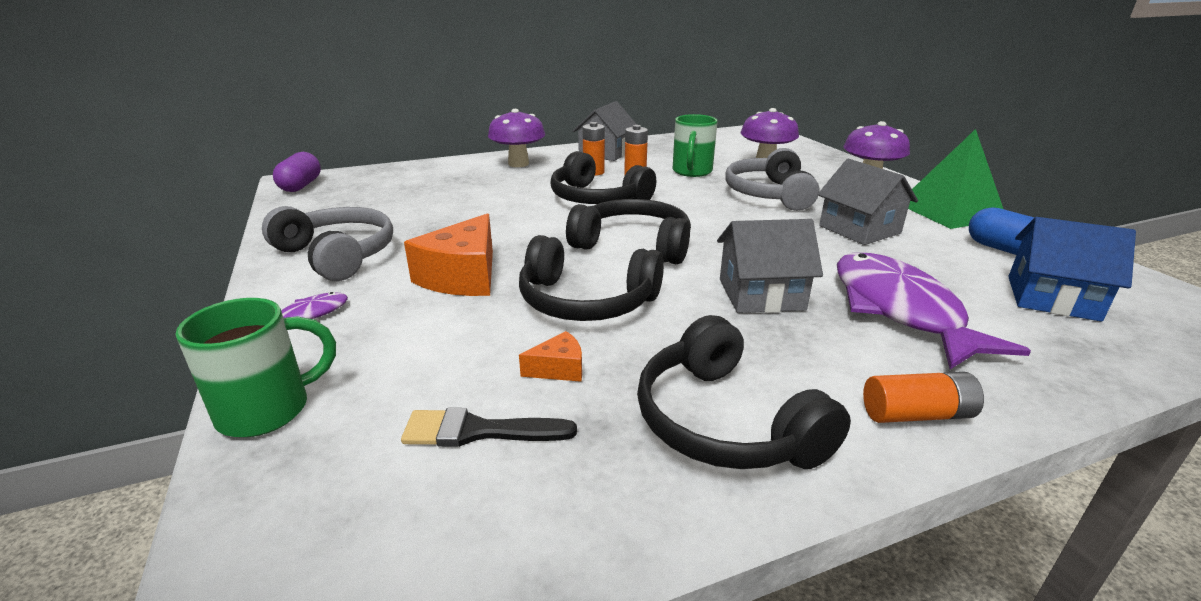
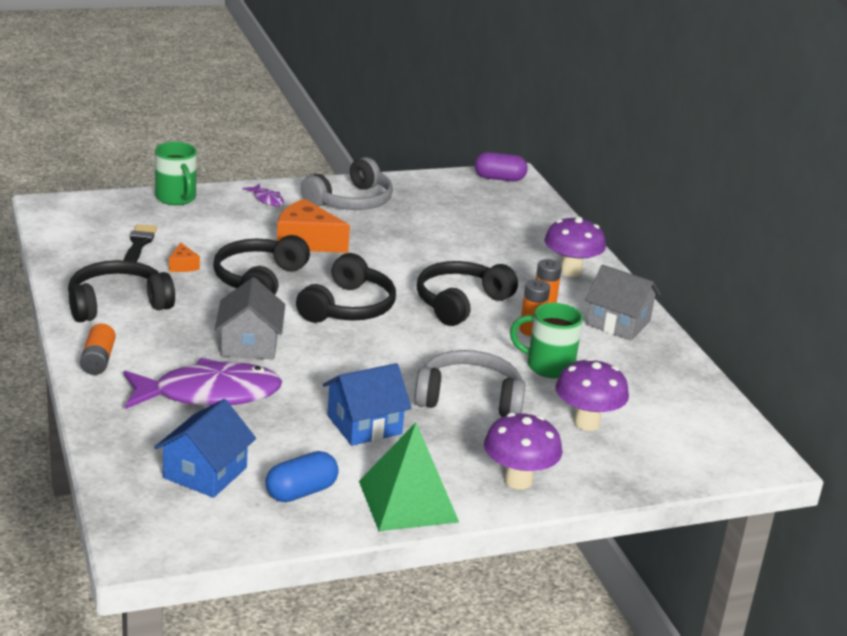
camera: 90 degrees right, 0 degrees up
(859, 229) = (364, 425): grey house -> blue house

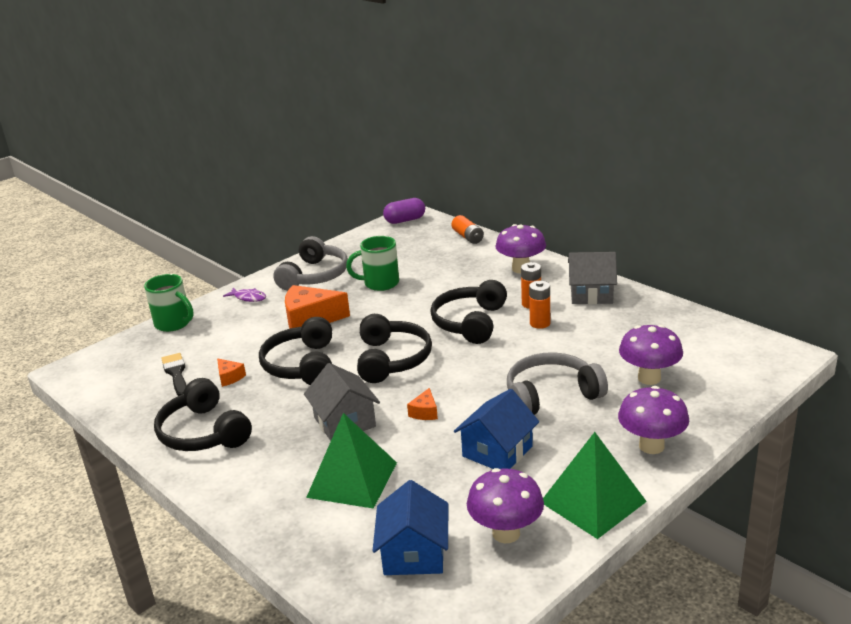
camera: 20 degrees left, 0 degrees up
(98, 360) = (230, 490): orange battery -> orange battery (468, 237)
(117, 304) = (203, 432): black headphones -> black headphones turned 75 degrees counterclockwise
(209, 394) = (352, 479): purple fish -> green pyramid
(301, 492) = (506, 533): blue capsule -> purple mushroom
(331, 365) = (425, 412): none -> orange cheese
(548, 366) = (579, 346): green mug -> green mug (380, 283)

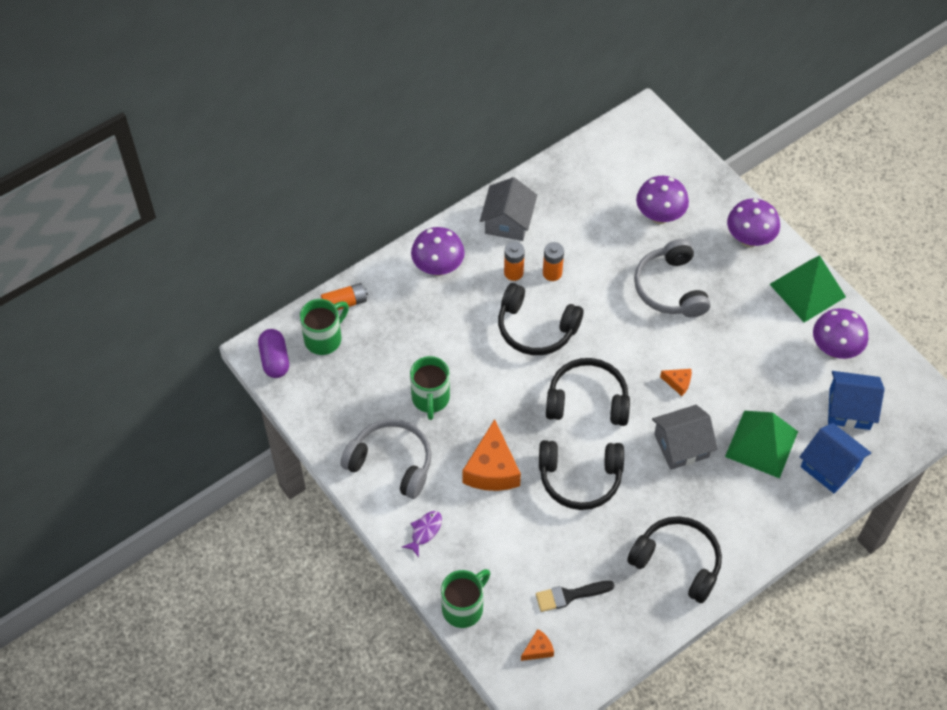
camera: 85 degrees left, 30 degrees up
(203, 432) = (677, 562): black headphones -> black headphones turned 120 degrees counterclockwise
(229, 377) = (588, 544): orange cheese -> orange cheese (538, 649)
(430, 234) = (324, 338): none -> green mug
(497, 451) = (740, 339): blue house -> blue house (830, 466)

